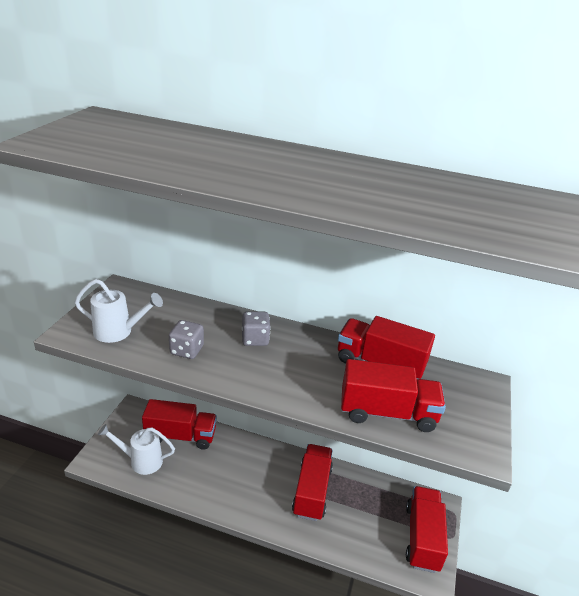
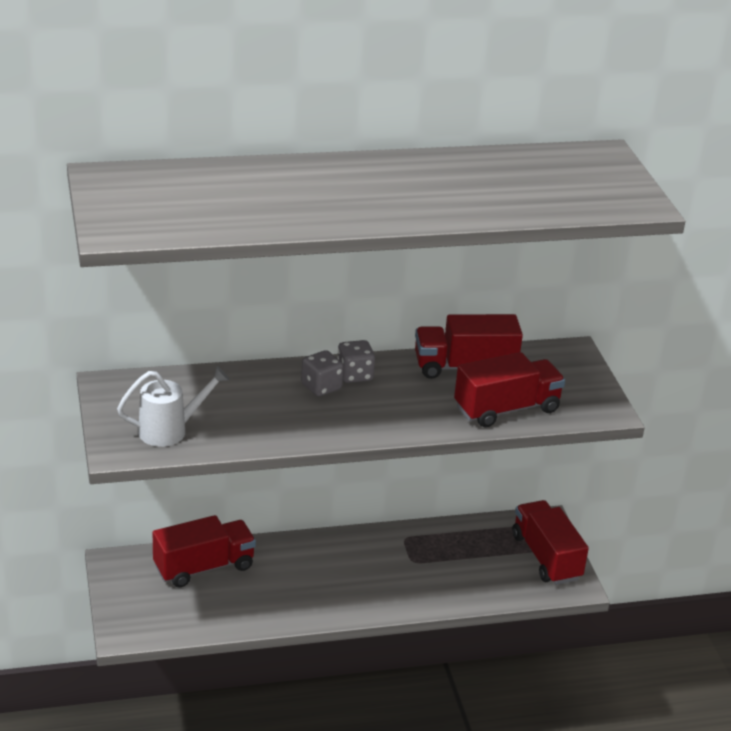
camera: 30 degrees left, 0 degrees up
(141, 461) = (183, 610): white watering can -> none
(186, 350) = (264, 422): grey dice -> grey dice (354, 375)
(312, 491) = (404, 561): red truck -> none

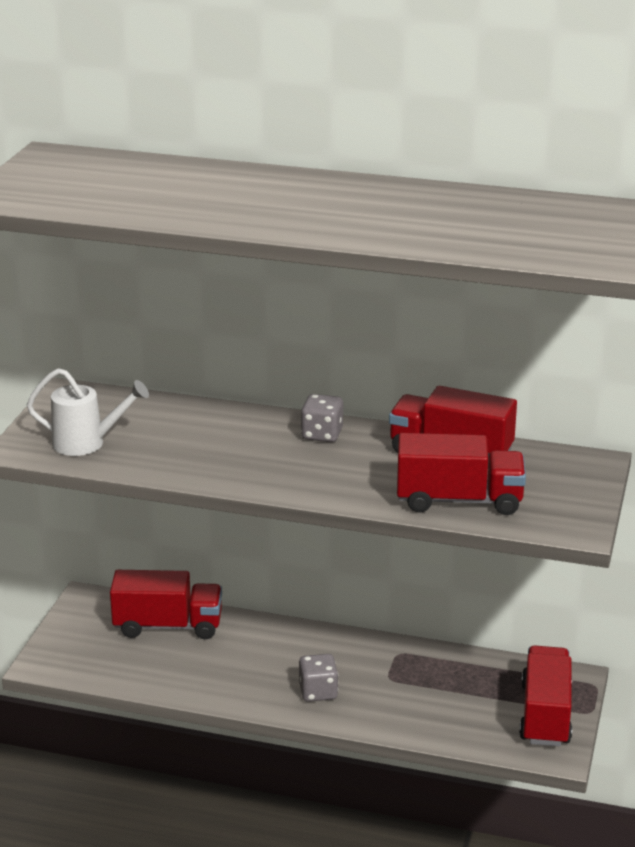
camera: 30 degrees right, 5 degrees down
(321, 387) = (276, 438): grey dice -> grey dice (318, 692)

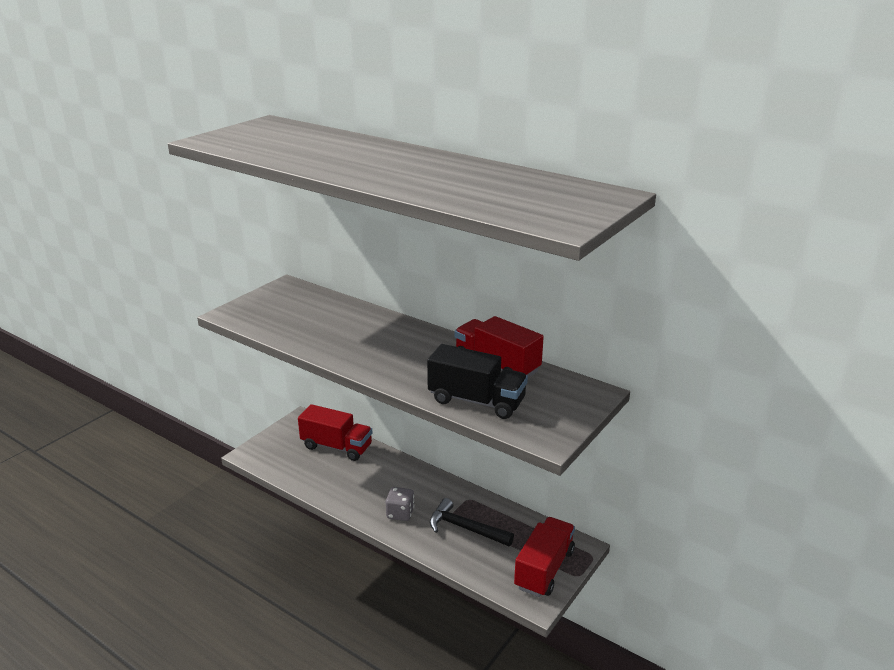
camera: 20 degrees right, 0 degrees up
(86, 443) = (268, 317): white watering can -> none
(322, 434) = (418, 338): grey dice -> none
(416, 690) = (465, 528): none -> black hammer
(459, 500) = (476, 401): red truck -> black truck

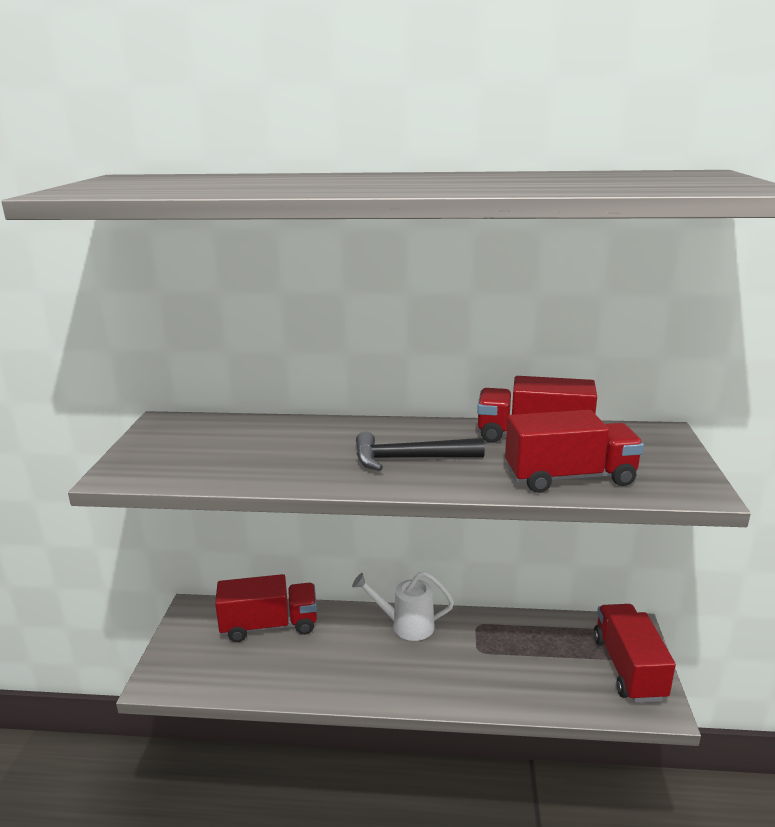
camera: 30 degrees left, 5 degrees down
(400, 513) = (421, 674): grey dice -> none
(420, 480) = (406, 625): none -> white watering can
(465, 528) = (507, 659): black hammer -> black hammer (409, 459)
(476, 401) = (569, 477): black truck -> red truck

